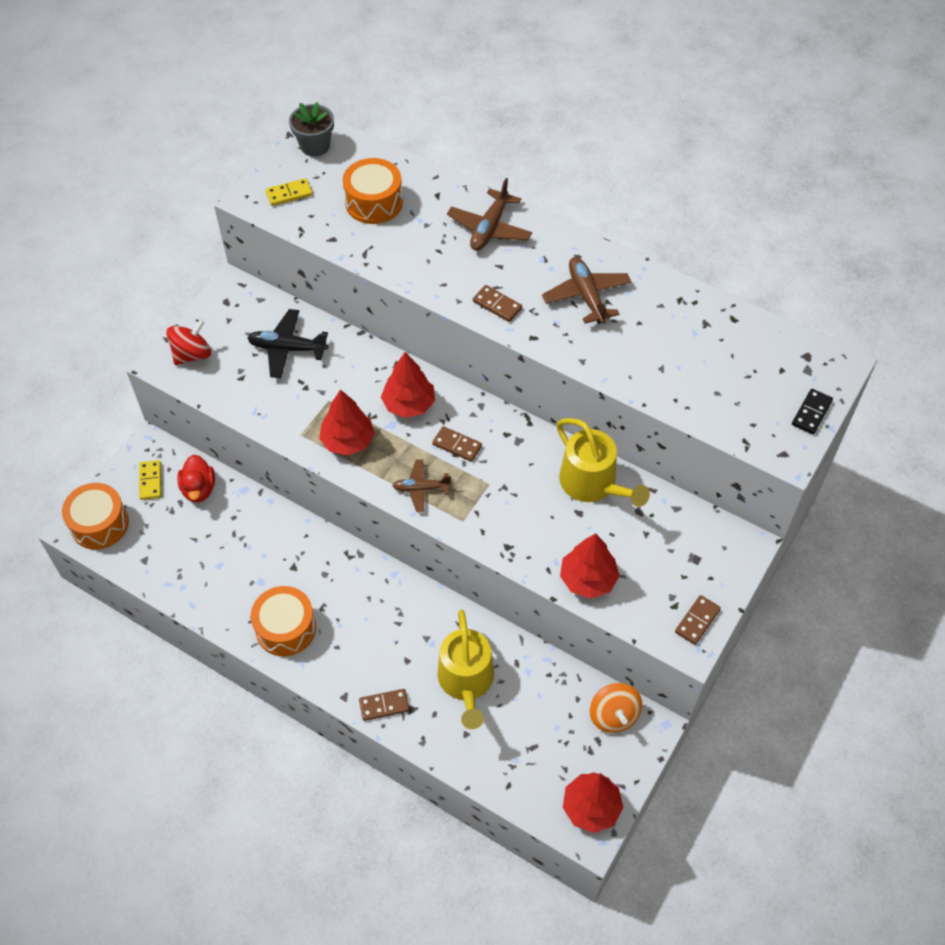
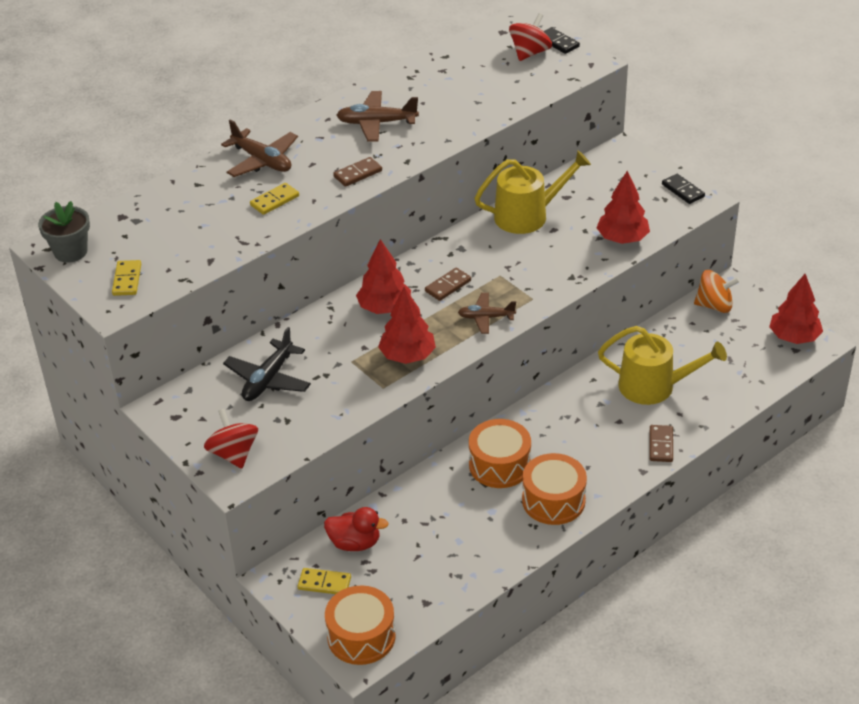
camera: 70 degrees left, 15 degrees down
(374, 202) = (179, 225): orange drum -> orange drum (499, 465)
(421, 488) = (486, 317): brown plane -> brown plane turned 75 degrees clockwise
(432, 256) = (274, 201): none -> yellow domino
(697, 621) = (683, 190): brown domino -> black domino
(777, 391) = (530, 53): none -> red spinning top

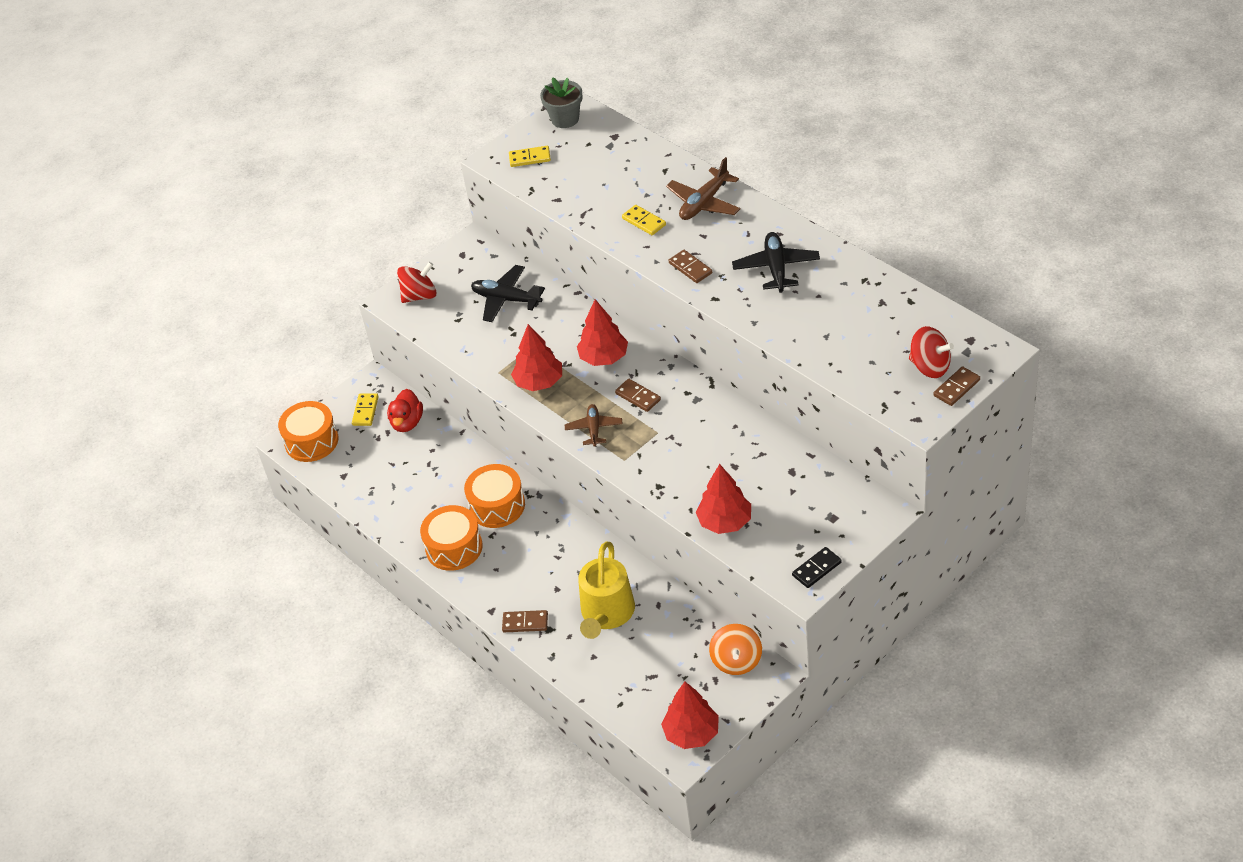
camera: 90 degrees right, 5 degrees up
(377, 123) = (776, 268): brown plane -> black plane
(527, 215) = (755, 443): yellow watering can -> none
(558, 42) = (956, 388): black domino -> brown domino

